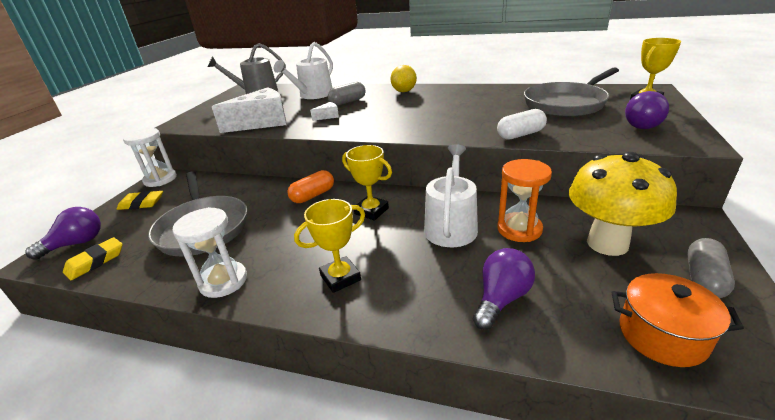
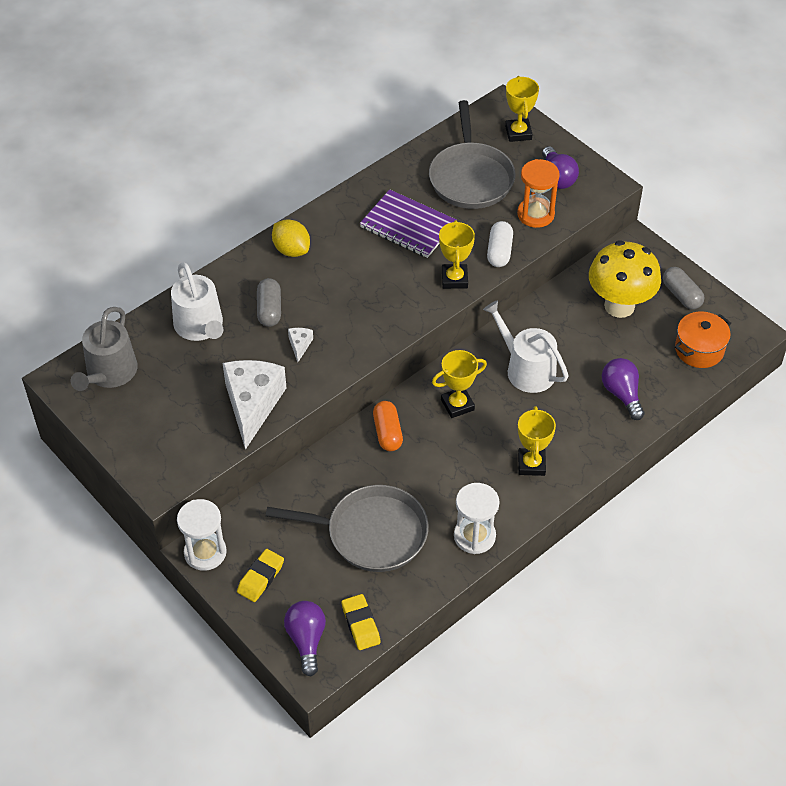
camera: 60 degrees left, 20 degrees up
(462, 132) = (454, 279): none -> yellow trophy
(481, 105) = (408, 226): none -> purple notebook
(519, 229) = (565, 335): orange hourglass -> orange hourglass (535, 214)

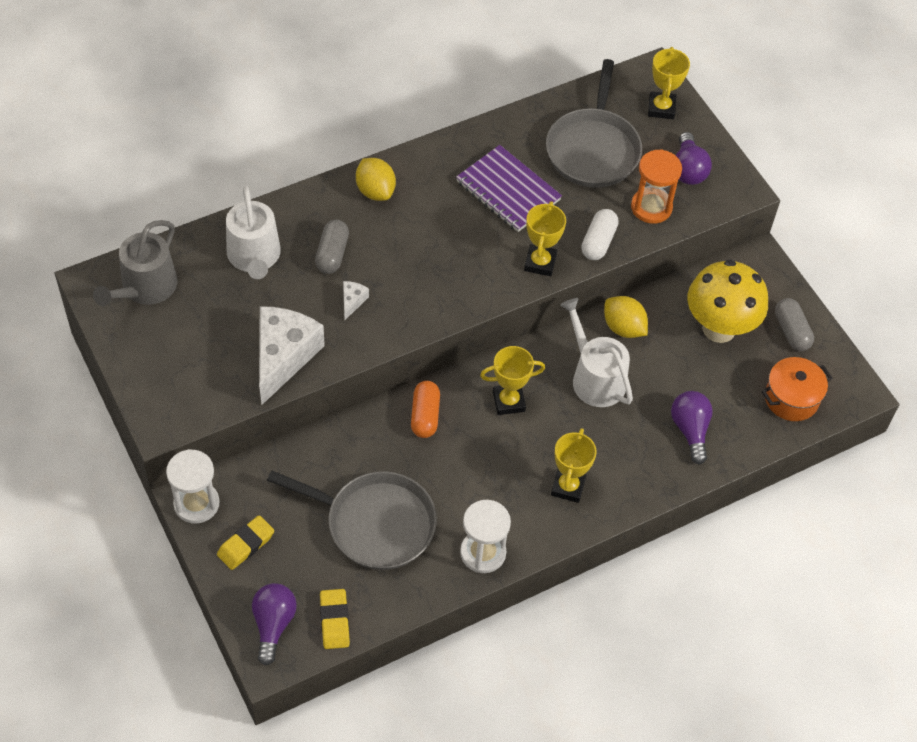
camera: 10 degrees right, 5 degrees up
(537, 322) = (623, 328): none -> yellow lemon

